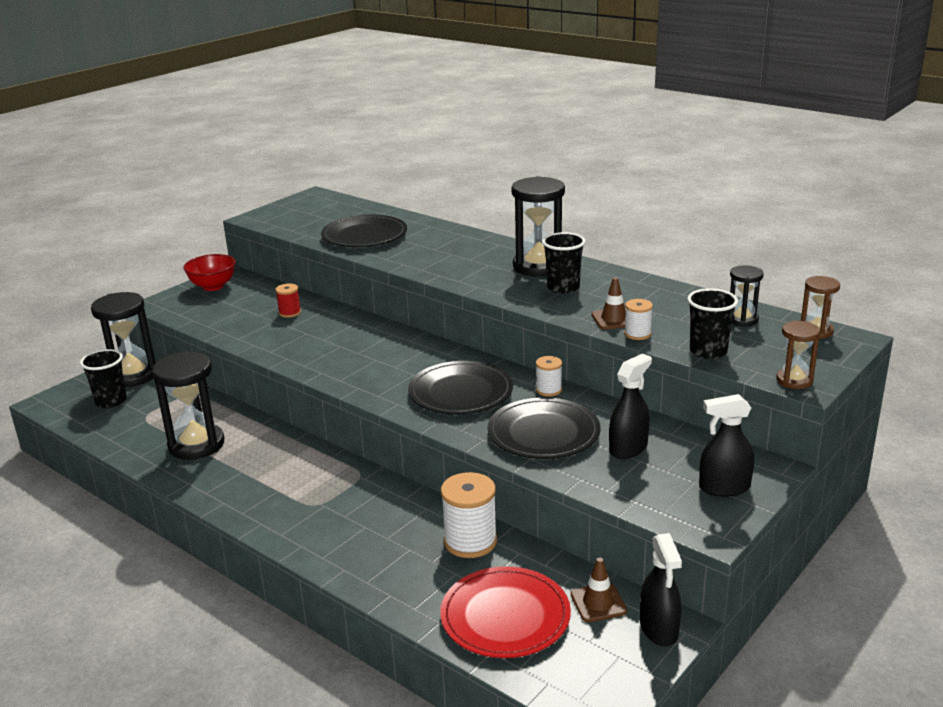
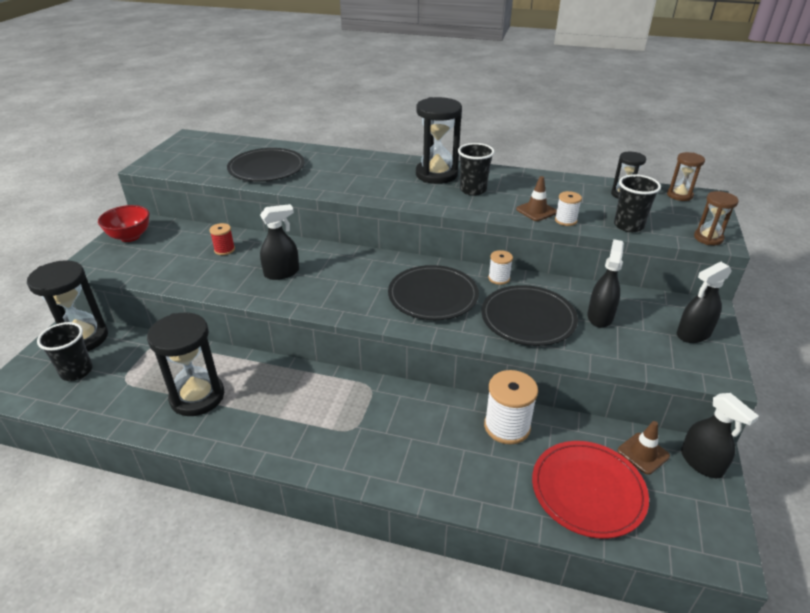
camera: 25 degrees left, 10 degrees up
(327, 343) = (282, 273): none -> black spray bottle

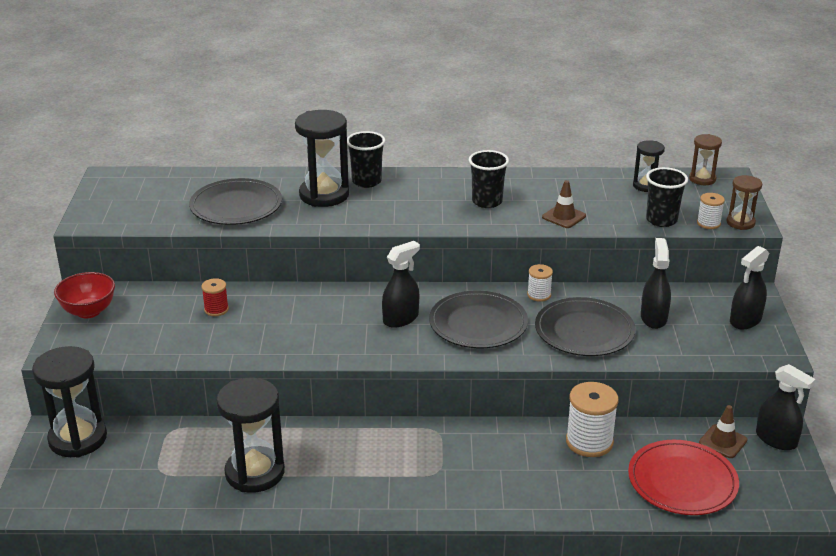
camera: 15 degrees left, 5 degrees down
(76, 371) = (97, 473): black cup -> black cup (366, 181)
(282, 273) = (300, 325): black spray bottle -> black spray bottle (401, 318)
(436, 174) = (438, 188): black hourglass -> black hourglass (324, 195)
(565, 220) = (597, 223): white spool -> white spool (708, 223)

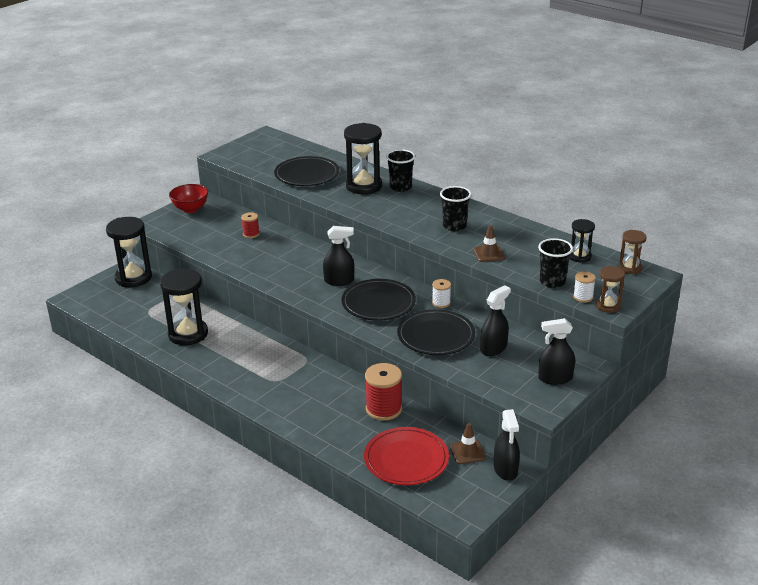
camera: 40 degrees right, 0 degrees up
(589, 442) = (383, 409): white spool -> red spool

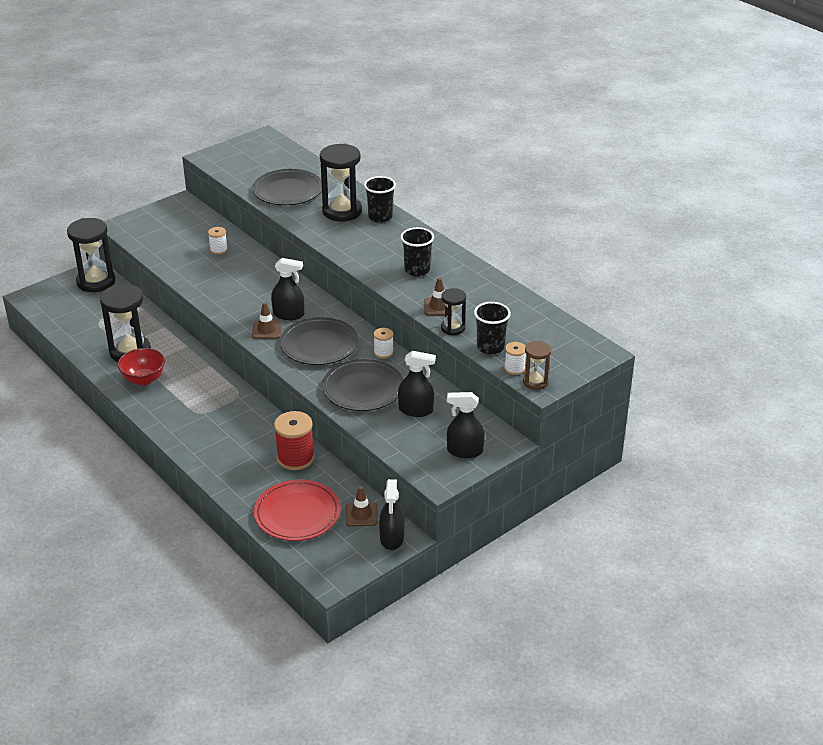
camera: 10 degrees right, 5 degrees up
(190, 209) = (167, 213): red bowl -> red bowl (144, 379)
(251, 234) = (218, 250): red spool -> white spool
(324, 296) = (266, 330): none -> brown traffic cone
(493, 348) = (416, 410): black spray bottle -> black spray bottle turned 45 degrees clockwise
(580, 256) = (533, 322): black hourglass -> black hourglass (453, 328)
(630, 268) = (581, 341): brown hourglass -> none

